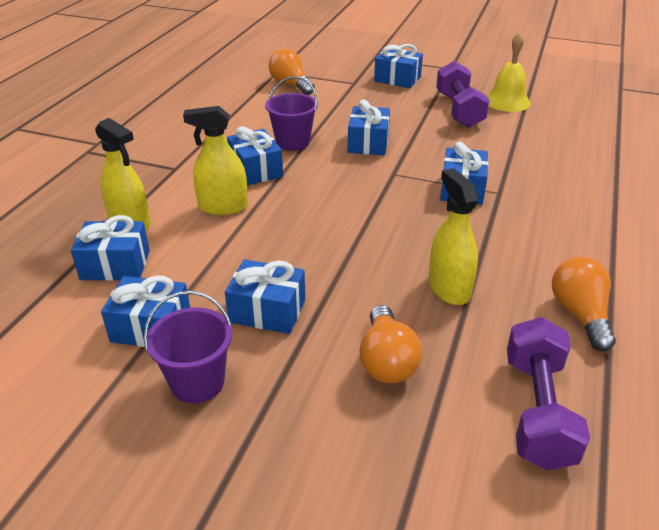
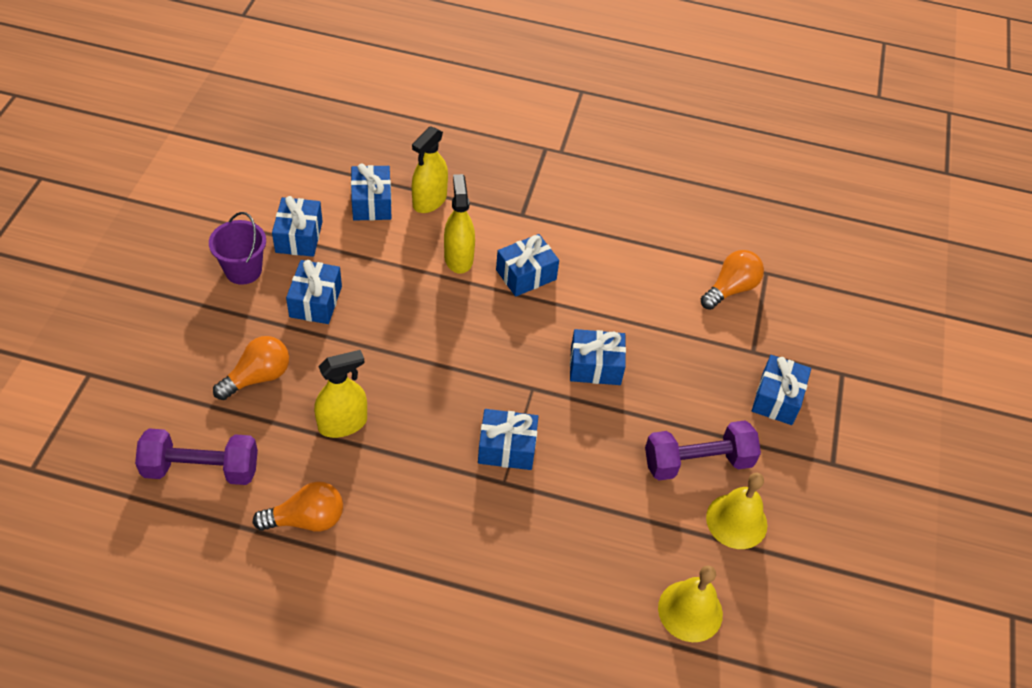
camera: 80 degrees right, 15 degrees up
(293, 142) = (587, 300): purple bucket -> none
(386, 361) = (258, 377): orange light bulb -> orange light bulb turned 150 degrees clockwise
(588, 123) = (690, 611): none -> yellow bell

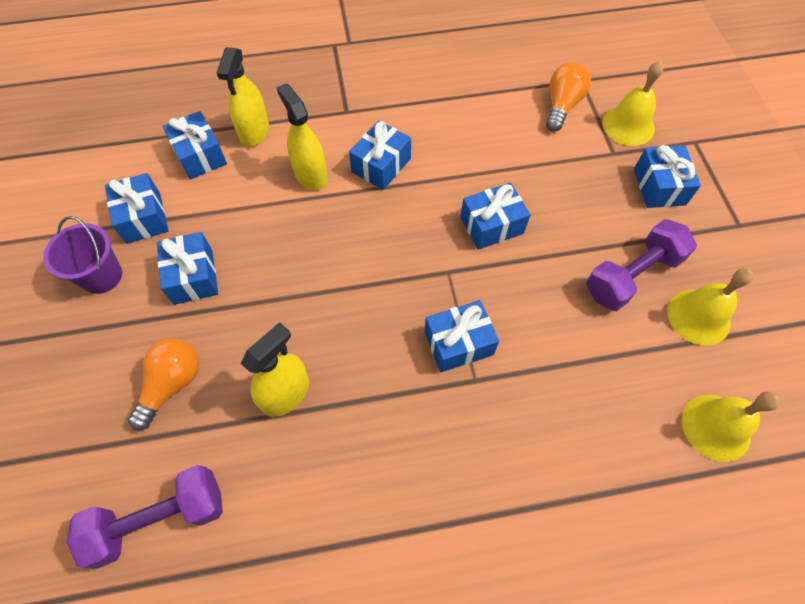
camera: 20 degrees left, 10 degrees up
(306, 519) = (302, 520): orange light bulb -> none
(784, 332) = (628, 125): none -> yellow bell

